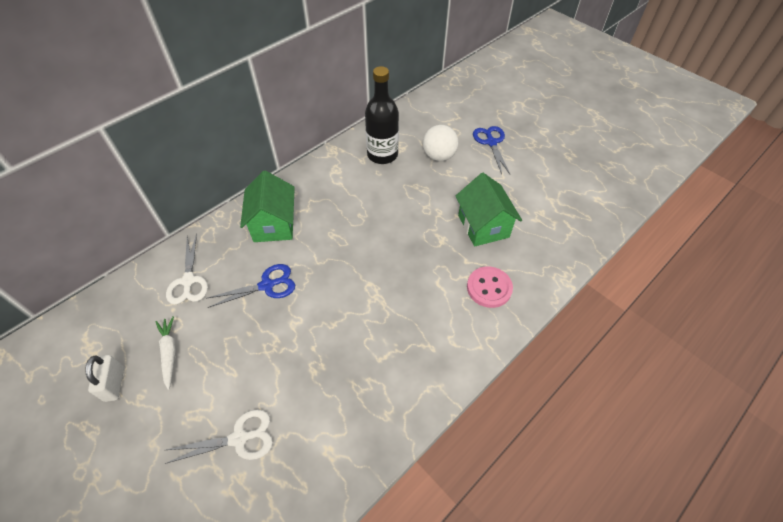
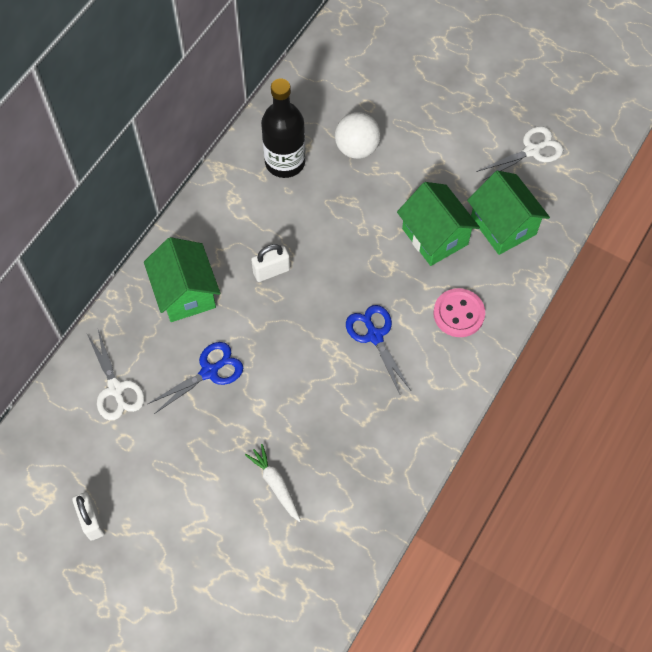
camera: 15 degrees left, 10 degrees up
(169, 353) = (135, 474): white carrot -> white carrot (275, 484)
(239, 438) = (248, 538): white scissors -> white scissors (532, 151)
(345, 223) = (271, 271): none -> white padlock
(491, 142) = (417, 112): blue scissors -> blue scissors (374, 336)
(542, 230) = (503, 226): none -> green house

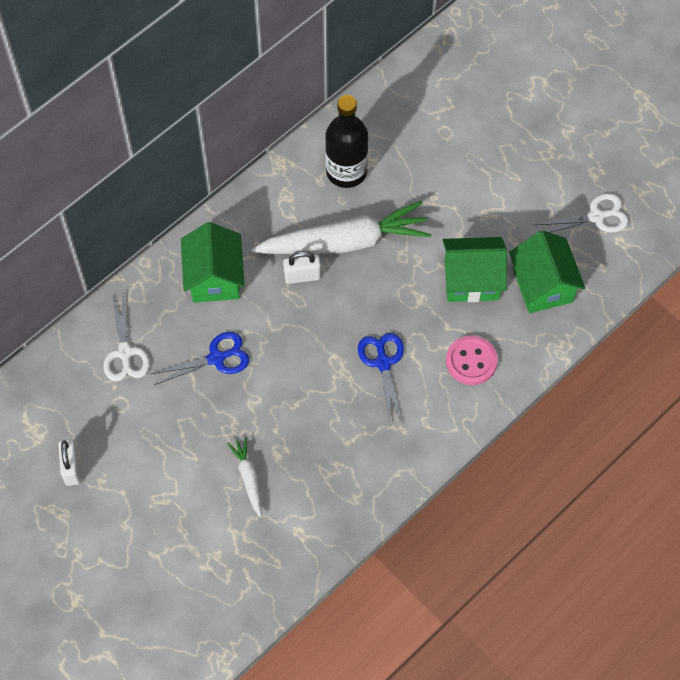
camera: 15 degrees right, 0 degrees up
(303, 229) = (345, 242): none -> white carrot
(357, 148) = (421, 174): white ball -> none
(435, 236) = (471, 280): green house -> green house turned 75 degrees counterclockwise

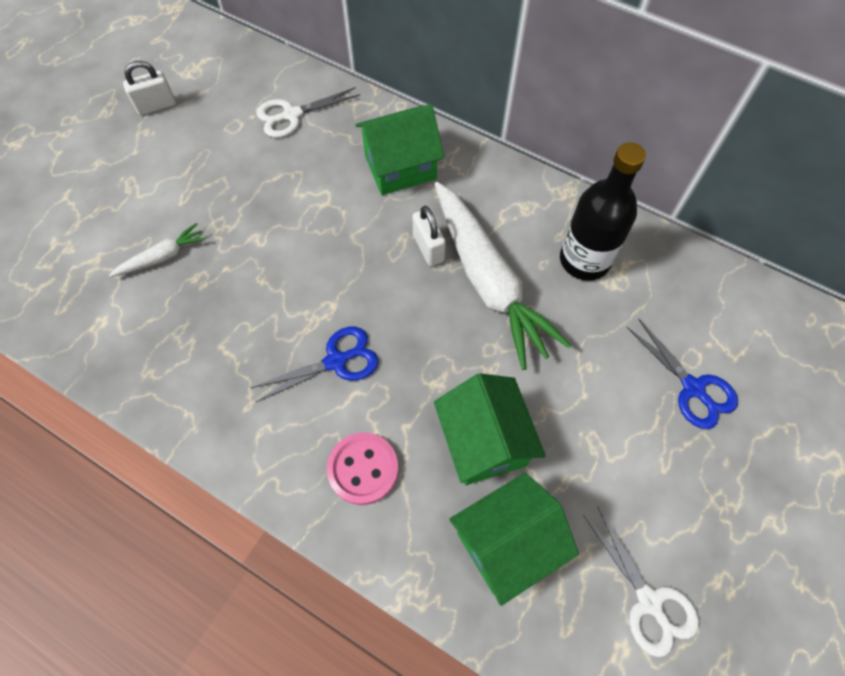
camera: 75 degrees right, 0 degrees up
(216, 358) = (303, 192): blue scissors -> blue scissors (693, 388)

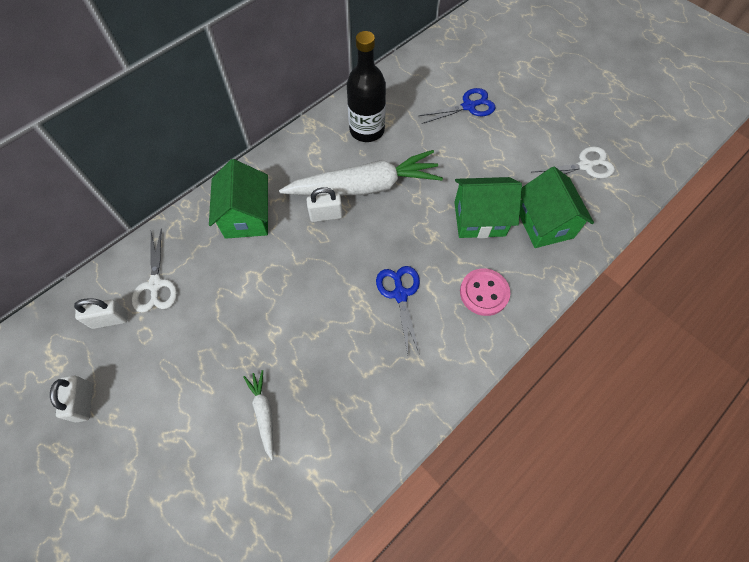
camera: 75 degrees left, 0 degrees up
(244, 93) = (110, 319): none -> white padlock

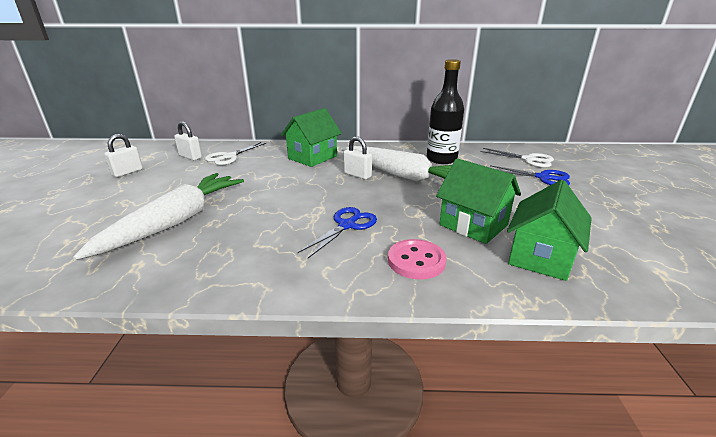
camera: 45 degrees right, 35 degrees down
(264, 413) = (175, 222): white carrot -> white carrot, size x2.23
(585, 166) = (640, 248): white scissors -> white scissors (529, 160)

